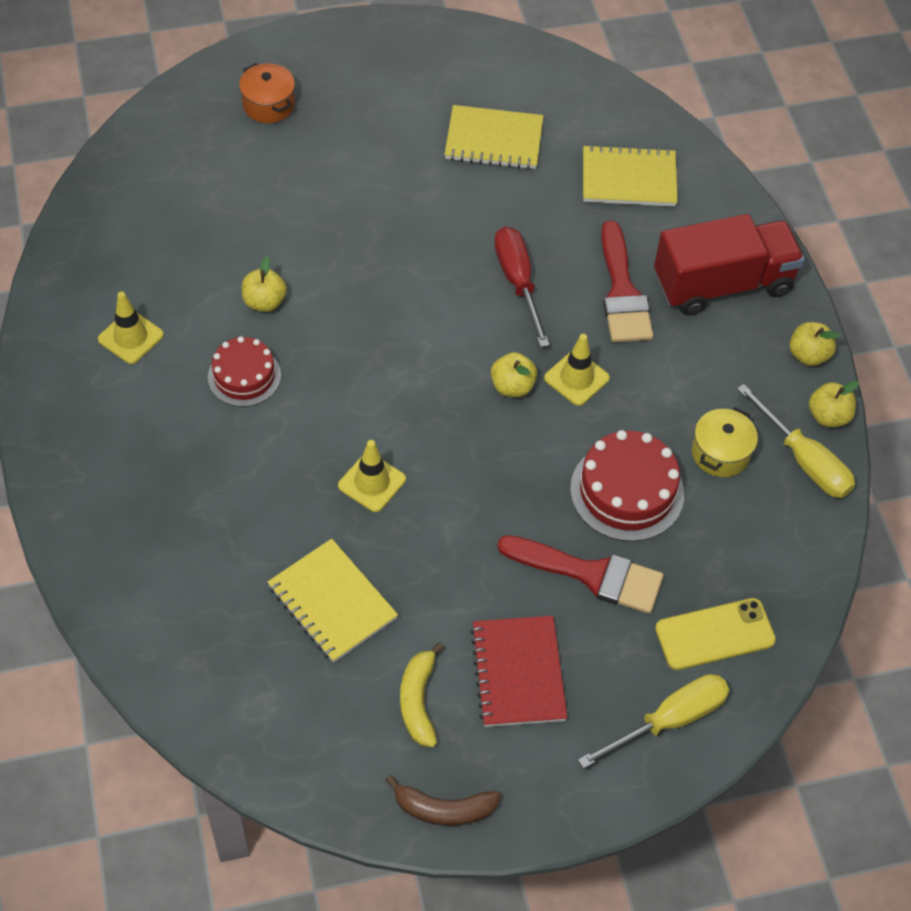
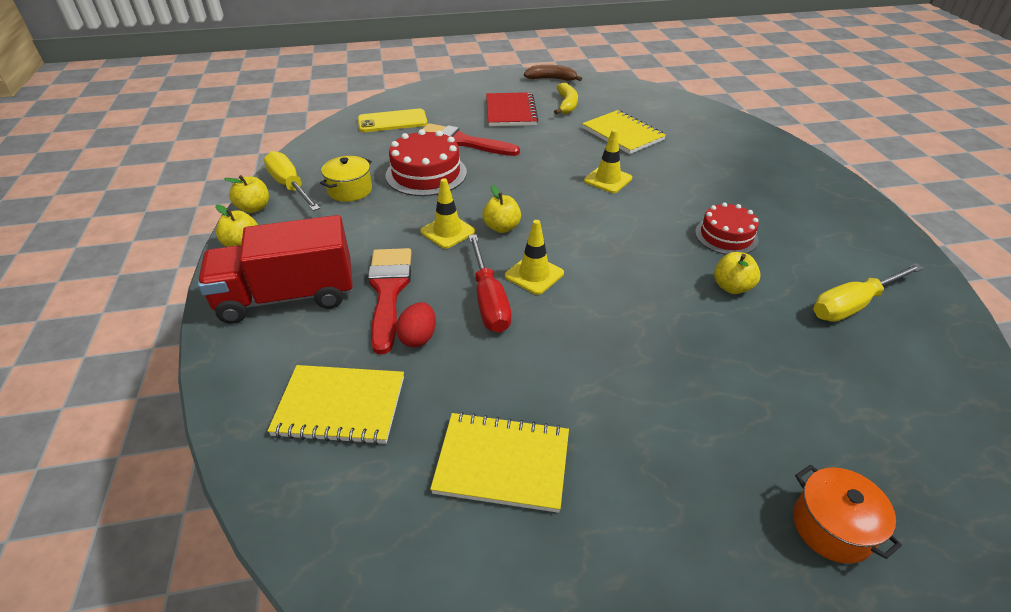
camera: 175 degrees left, 15 degrees down
(131, 337) = (840, 262): yellow traffic cone -> yellow traffic cone (534, 274)
(579, 240) = (418, 337): none -> red egg
(669, 720) = (430, 98): yellow screwdriver -> yellow screwdriver (853, 305)

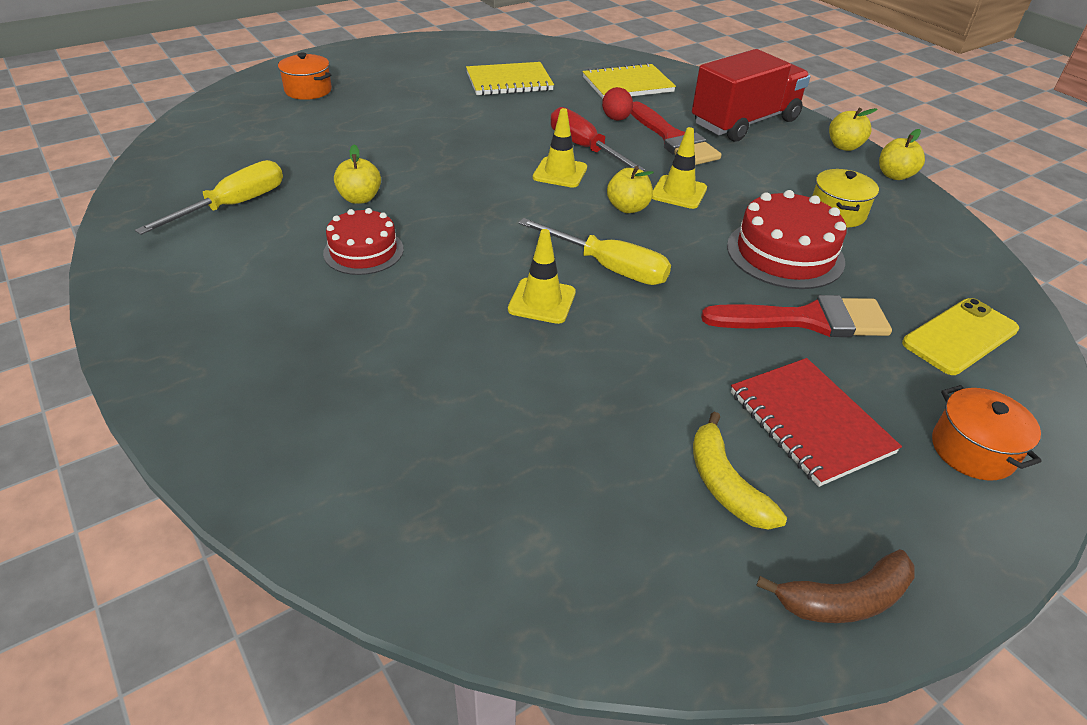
camera: 155 degrees right, 0 degrees up
(290, 186) = (905, 203): yellow screwdriver -> yellow screwdriver (608, 267)
(454, 94) = (972, 450): none -> orange pot
(623, 134) = (562, 414): yellow notebook -> none

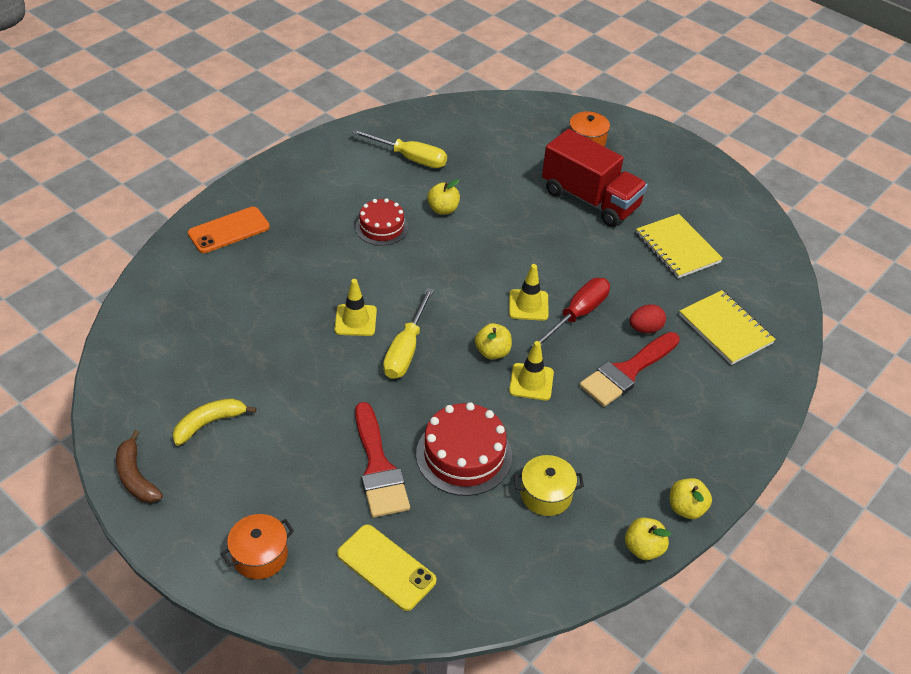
camera: 75 degrees right, 5 degrees up
(266, 412) = (229, 230): none -> orange phone
(745, 122) = (694, 425): red truck -> red truck (590, 199)
(809, 423) = (268, 465): red notebook -> none

